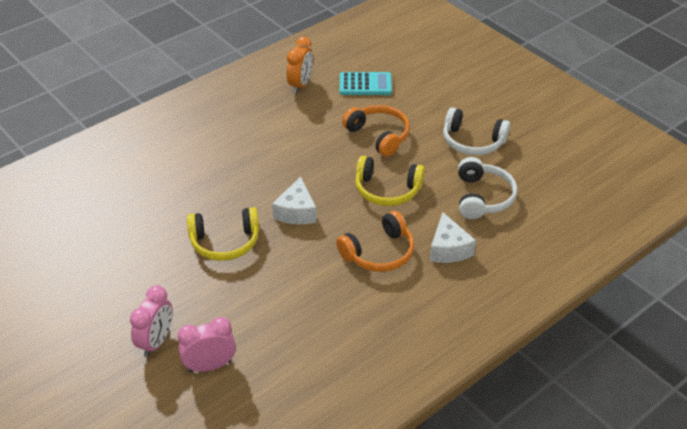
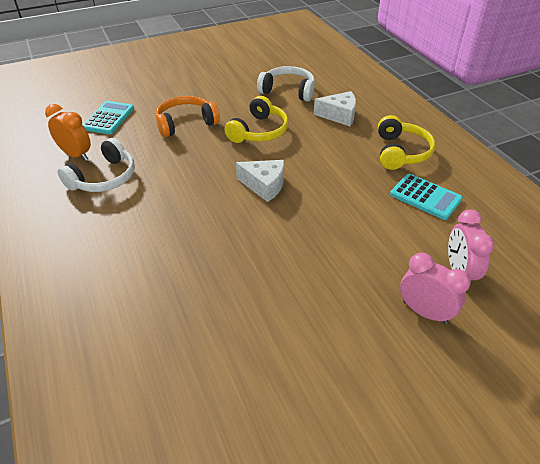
camera: 75 degrees left, 0 degrees up
(225, 242) = (289, 240): yellow headphones -> yellow headphones (401, 152)
(317, 336) = (425, 197): none -> turquoise calculator
(379, 252) = (333, 148): orange headphones -> none
(472, 141) = (222, 83): white headphones -> white headphones (104, 178)

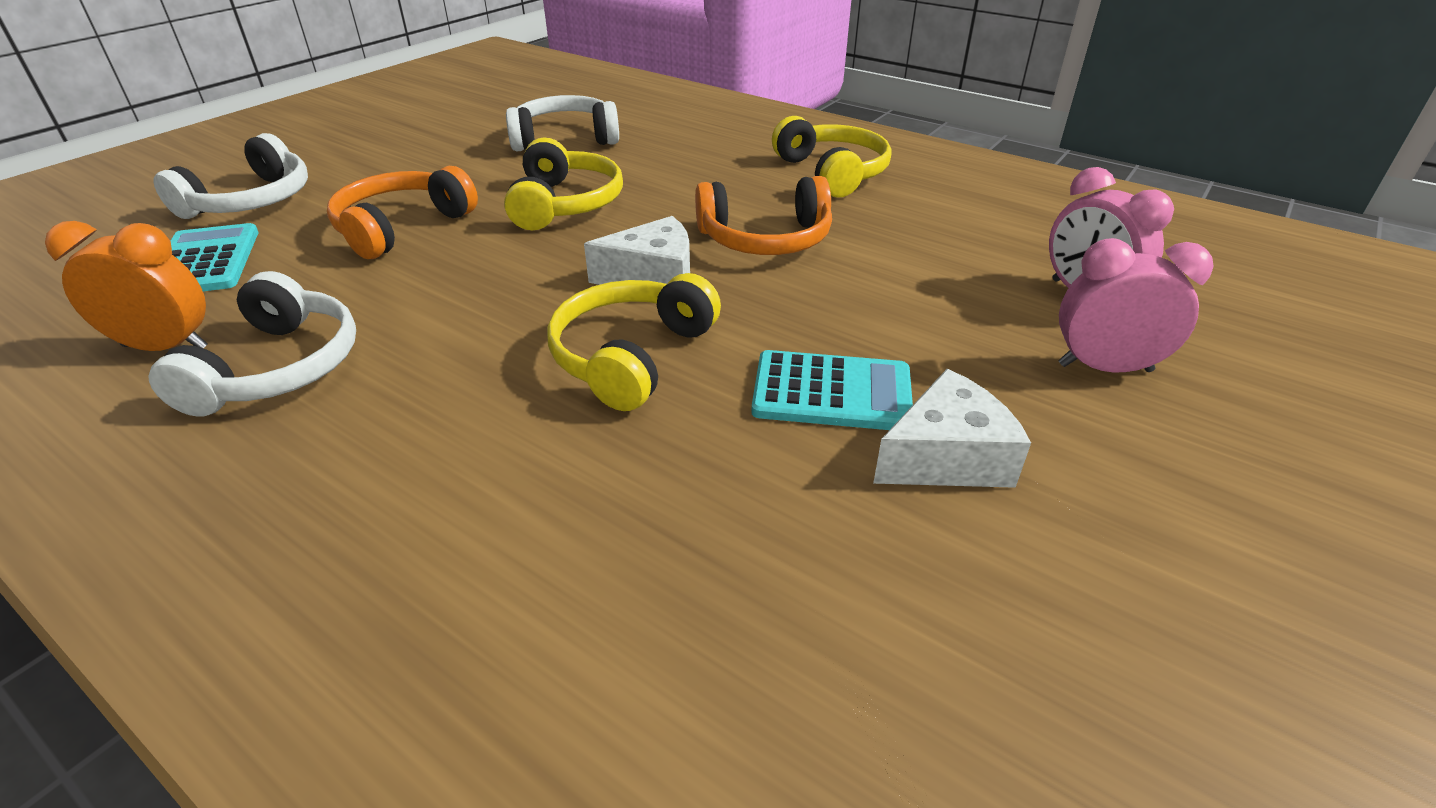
camera: 30 degrees left, 5 degrees down
(140, 90) = (251, 201): none -> white headphones
(225, 222) = (632, 356): none -> yellow headphones
(331, 181) = (765, 239): none -> orange headphones
(339, 115) = (686, 151): white cheese -> white cheese (946, 457)
(425, 197) = (930, 217): turquoise calculator -> turquoise calculator (832, 392)

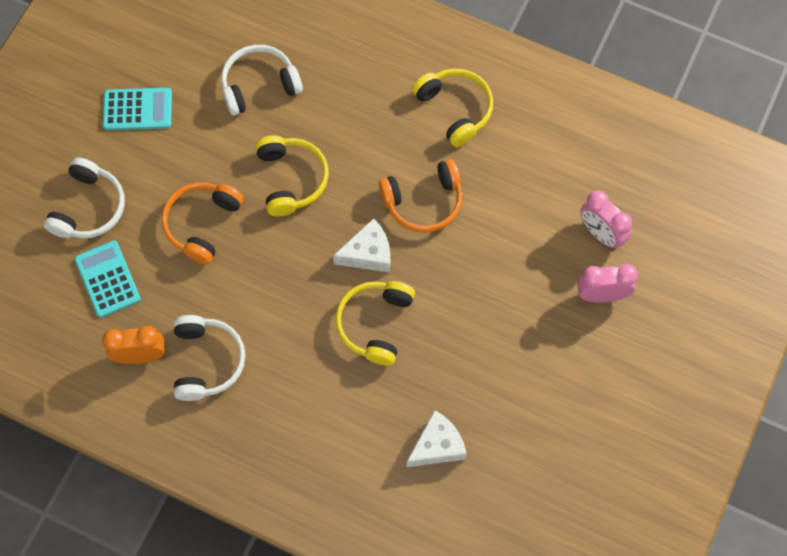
camera: 10 degrees left, 30 degrees up
(832, 392) = (474, 334): turquoise calculator -> turquoise calculator (137, 109)
(946, 457) = (526, 369): white cheese -> white cheese (437, 446)

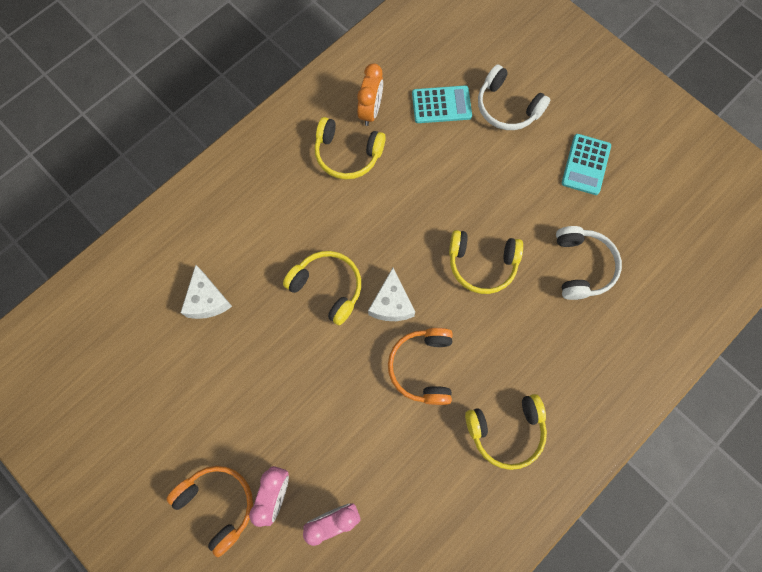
camera: 110 degrees right, 5 degrees up
(202, 224) = (464, 184): orange headphones -> orange headphones (218, 504)
(207, 361) = (347, 154): white headphones -> yellow headphones

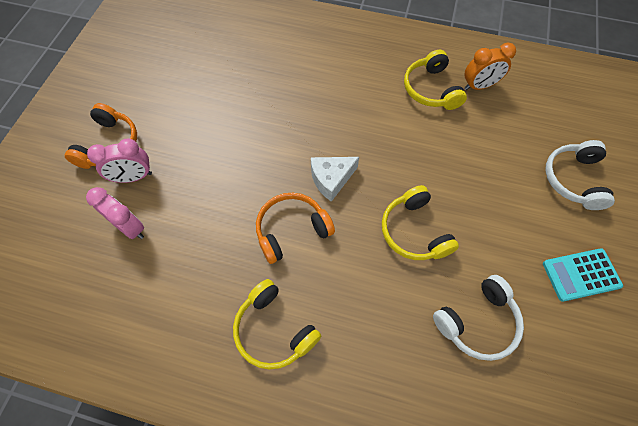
camera: 60 degrees right, 10 degrees down
(207, 300) = (256, 64): white cheese -> none
(327, 288) = (314, 130): yellow headphones -> none
(441, 105) = (529, 130): turquoise calculator -> none

